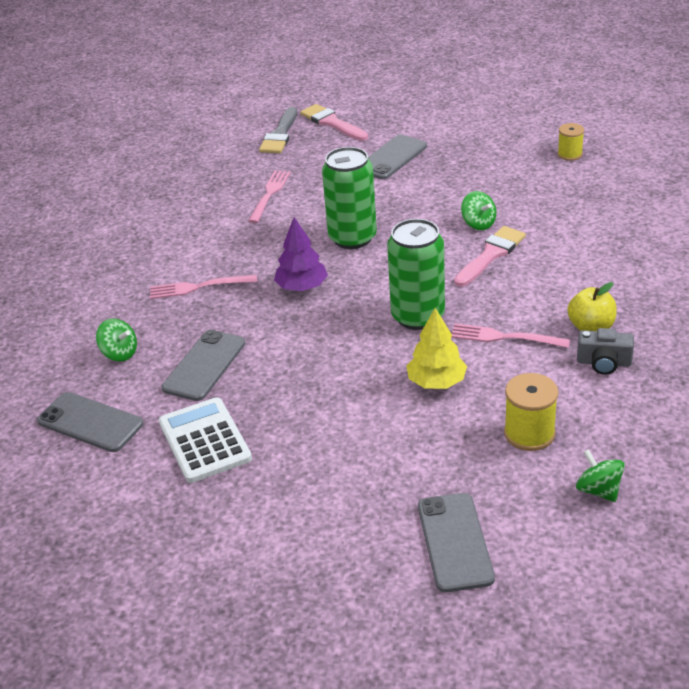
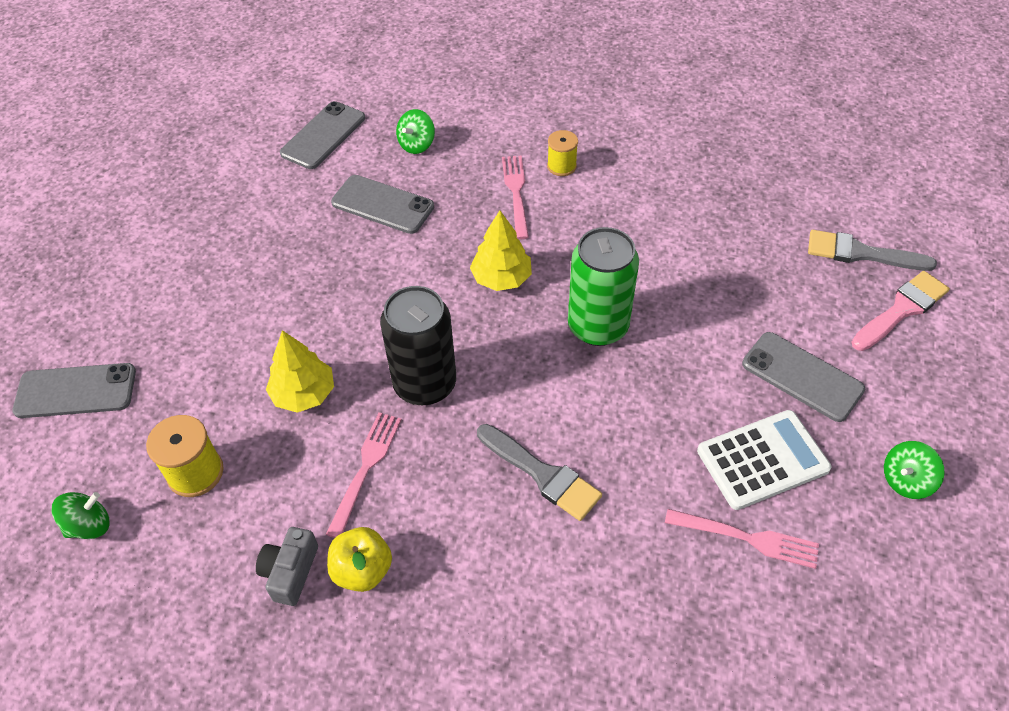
camera: 90 degrees right, 15 degrees up
(204, 441) = (274, 211): white calculator -> white calculator (762, 460)
(269, 194) = (704, 246): pink fork -> pink fork (747, 538)
(302, 287) = (501, 278): purple tree -> yellow tree
(418, 316) = (425, 384): green can -> black can
(478, 224) = (620, 467): green spinning top -> green spinning top (906, 480)
(491, 255) = (542, 474): pink brush -> grey brush
(569, 154) = (823, 624): yellow spool -> yellow spool (561, 166)

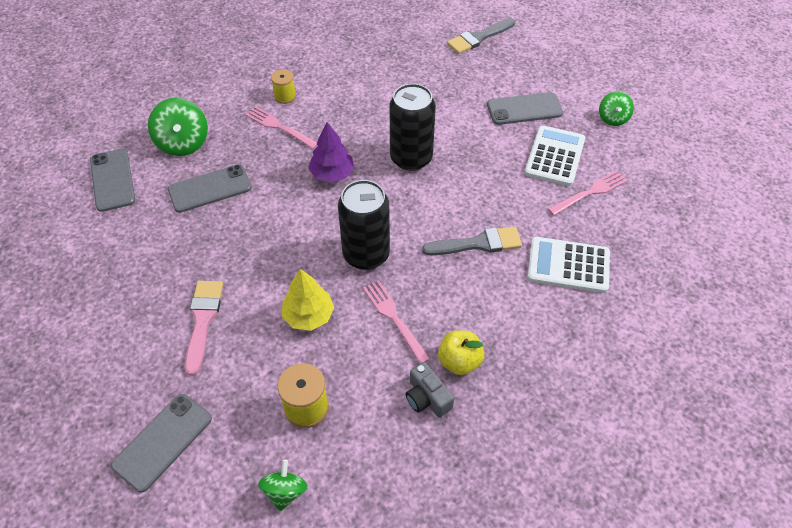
camera: 50 degrees left, 0 degrees up
(417, 144) = (183, 143): green spinning top -> green spinning top, size x1.63
(501, 278) = (332, 174): yellow tree -> purple tree
(598, 326) = (411, 158): green can -> black can
(604, 591) = (568, 265): none -> white calculator
(901, 309) = (524, 50): pink brush -> pink brush (203, 320)

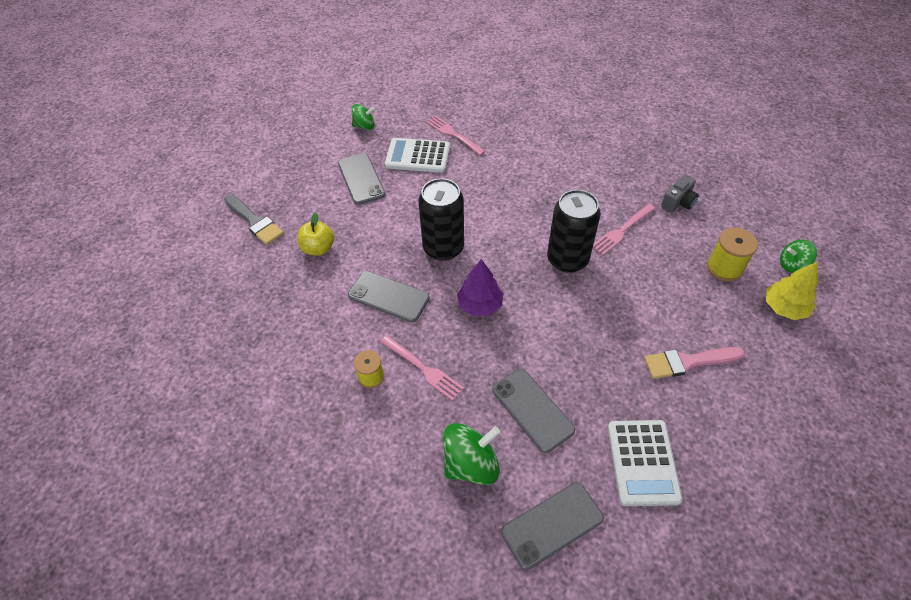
camera: 100 degrees left, 0 degrees up
(162, 441) = (807, 353): grey phone -> grey phone (388, 297)
(279, 127) = (423, 368): pink fork -> pink fork turned 75 degrees counterclockwise
(309, 316) = (645, 285): yellow tree -> yellow tree (784, 308)
(459, 361) = (640, 189): yellow apple -> yellow apple (318, 248)
(478, 243) = (528, 191): grey brush -> none
(568, 265) = (531, 142): white calculator -> white calculator (643, 462)

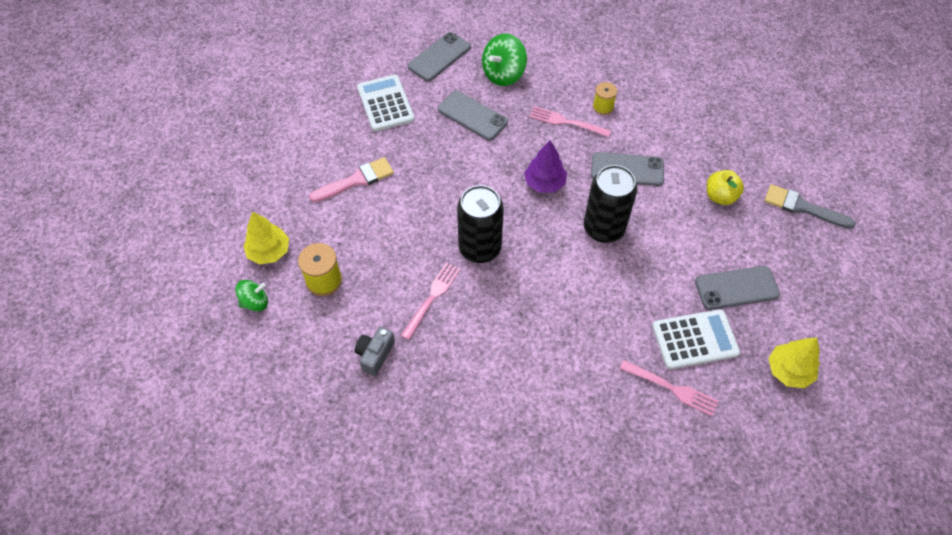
camera: 160 degrees right, 5 degrees up
(361, 179) = (736, 288): grey phone -> grey phone turned 60 degrees counterclockwise
(364, 126) = (789, 371): green spinning top -> yellow tree

